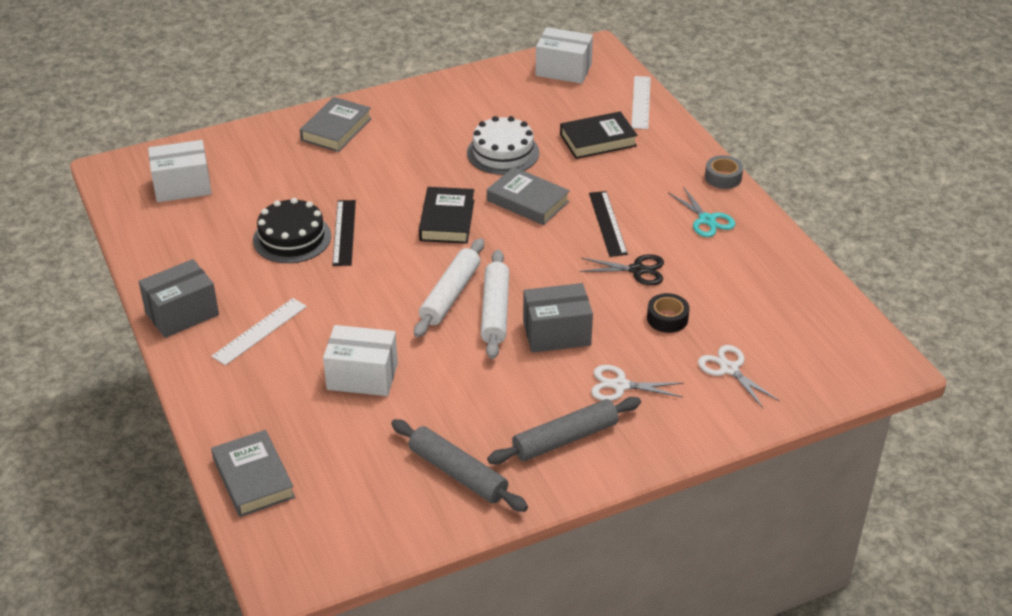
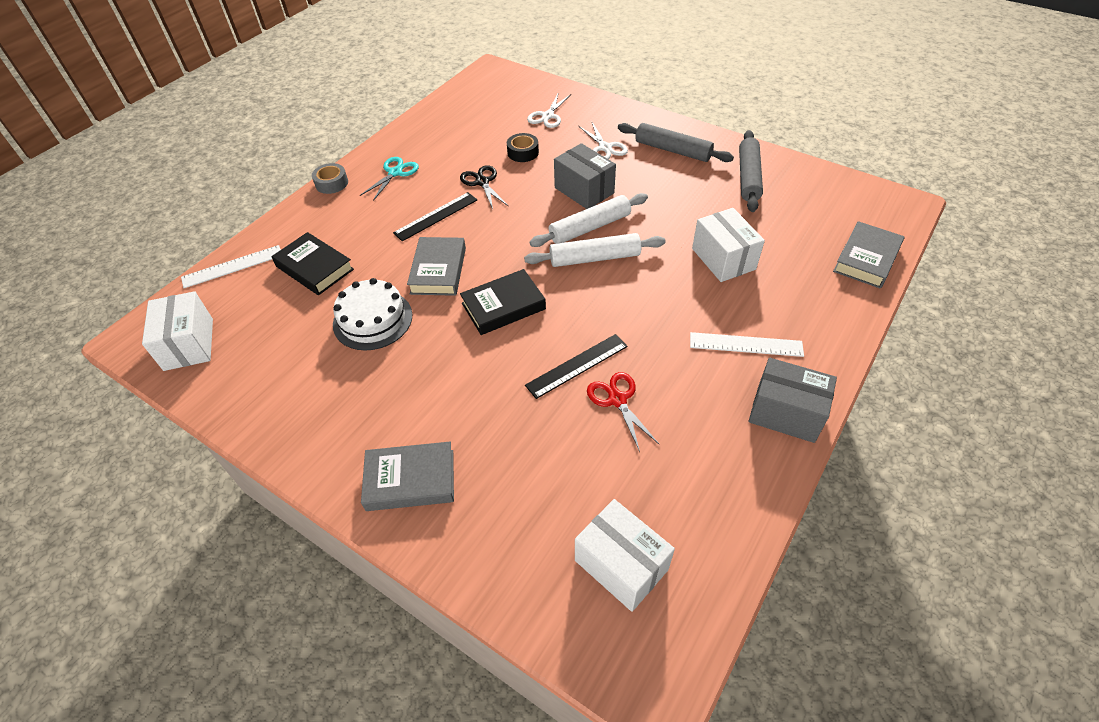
camera: 120 degrees left, 10 degrees up
(292, 238) = (617, 400): black cake -> red scissors

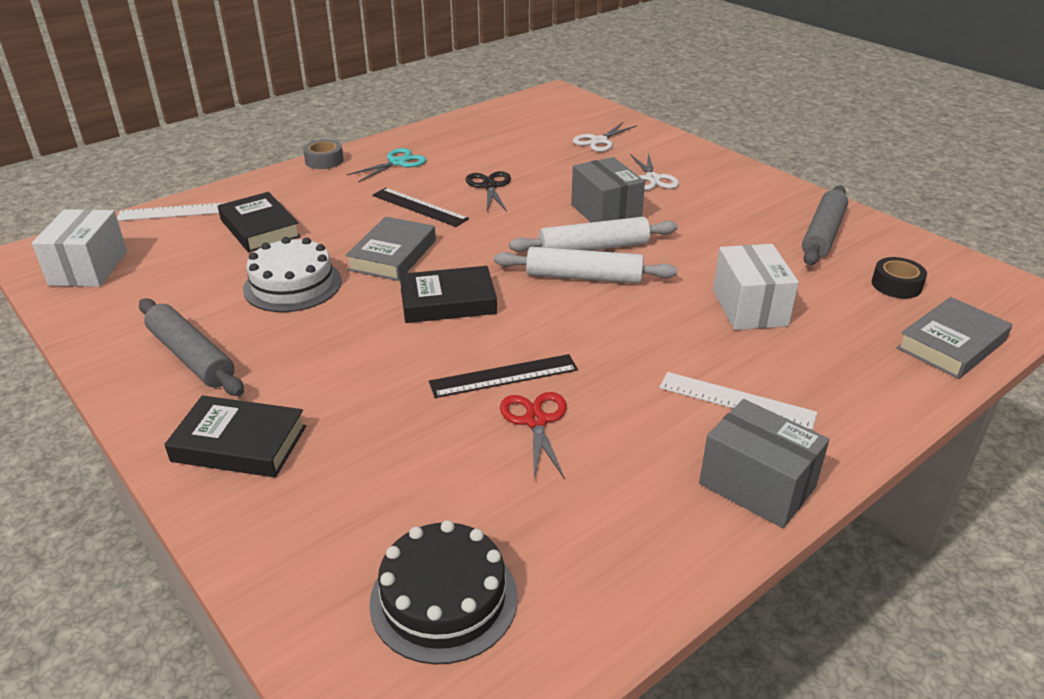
camera: 15 degrees right, 15 degrees down
(410, 480) = (239, 444): grey book -> black book
(436, 216) = (419, 207): black ruler -> black ruler turned 60 degrees clockwise
(523, 152) = (551, 168): black tape -> black tape (896, 285)
(621, 565) = (444, 599): white box -> black cake
(673, 150) = (736, 194): grey rolling pin -> grey rolling pin (191, 357)

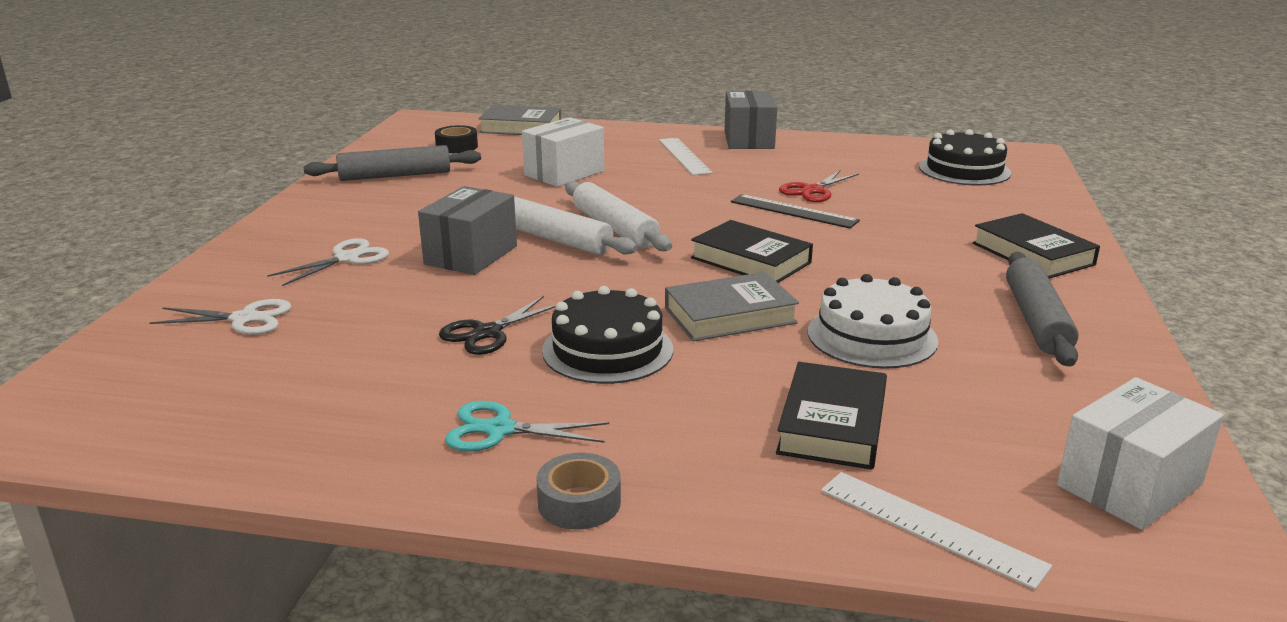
camera: 130 degrees left, 10 degrees down
(419, 207) = (607, 350): black ruler -> black cake

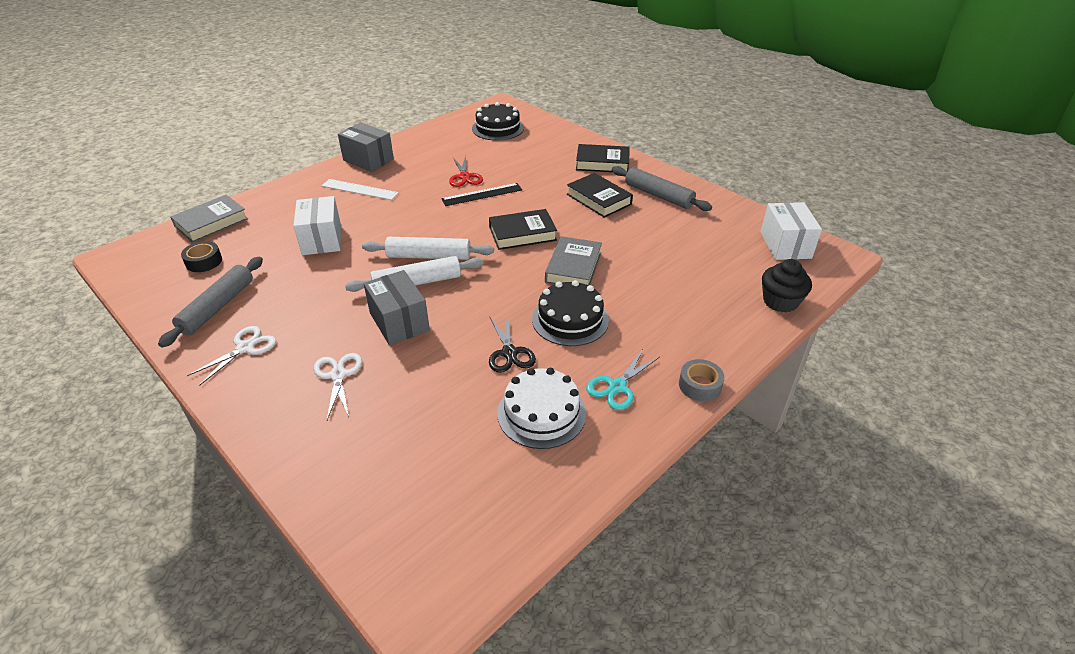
camera: 55 degrees left, 15 degrees up
(244, 319) = (380, 450): white scissors -> white scissors (245, 348)
(832, 424) = (694, 287): black book -> black book (598, 199)
(872, 336) = (632, 240): white cake -> white cake (541, 413)
(930, 527) = (780, 301): white ruler -> black cupcake

